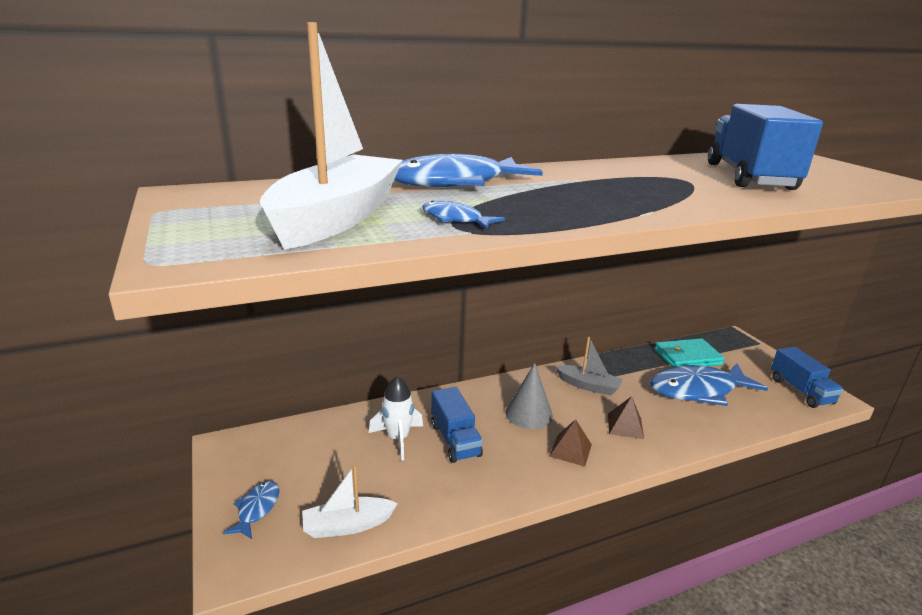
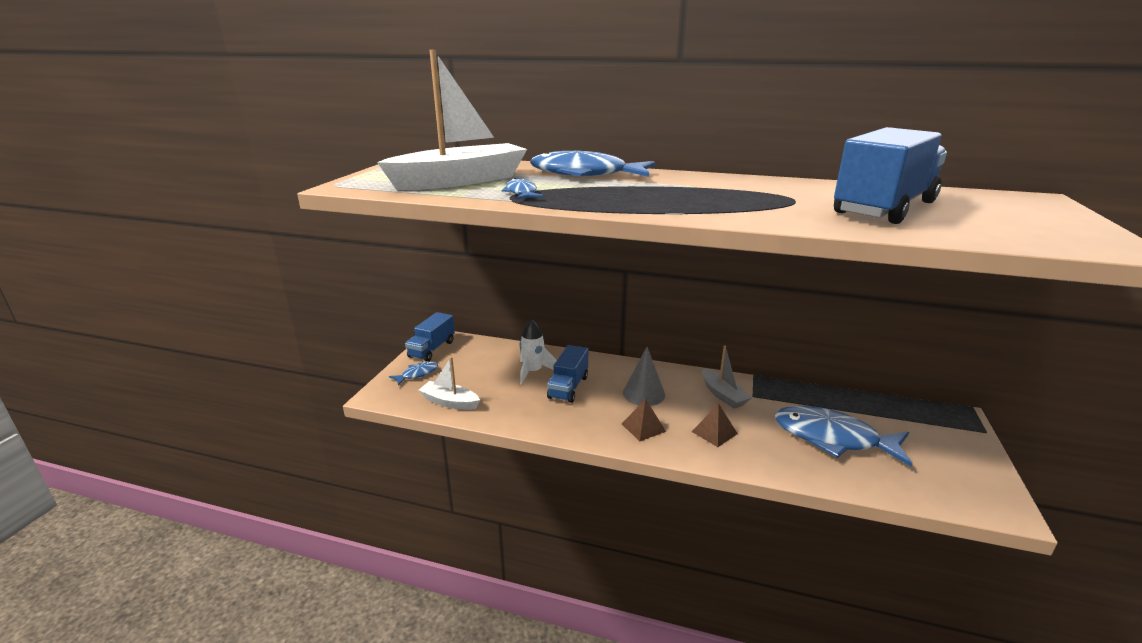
camera: 40 degrees right, 0 degrees up
(687, 357) = (865, 411): turquoise wallet -> none
(800, 391) = (967, 487): blue truck -> blue truck (432, 349)

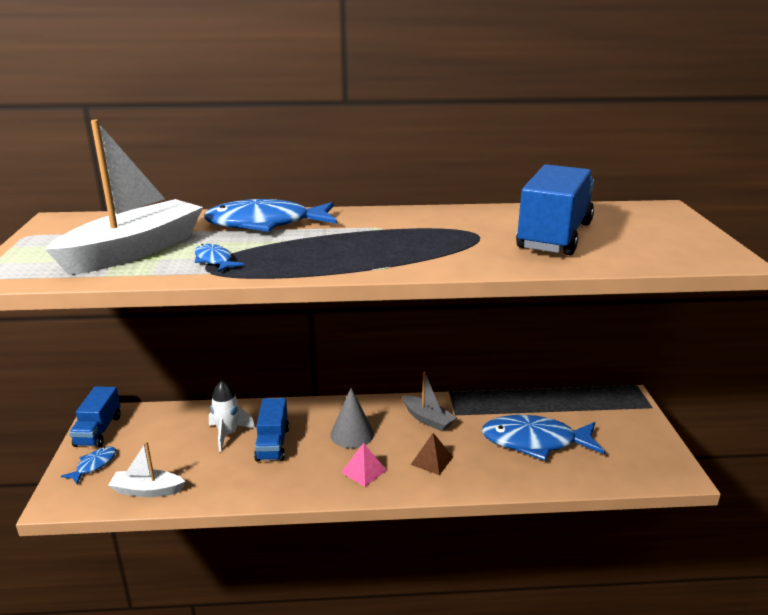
camera: 20 degrees left, 0 degrees up
(643, 427) = (363, 471): brown pyramid -> pink pyramid

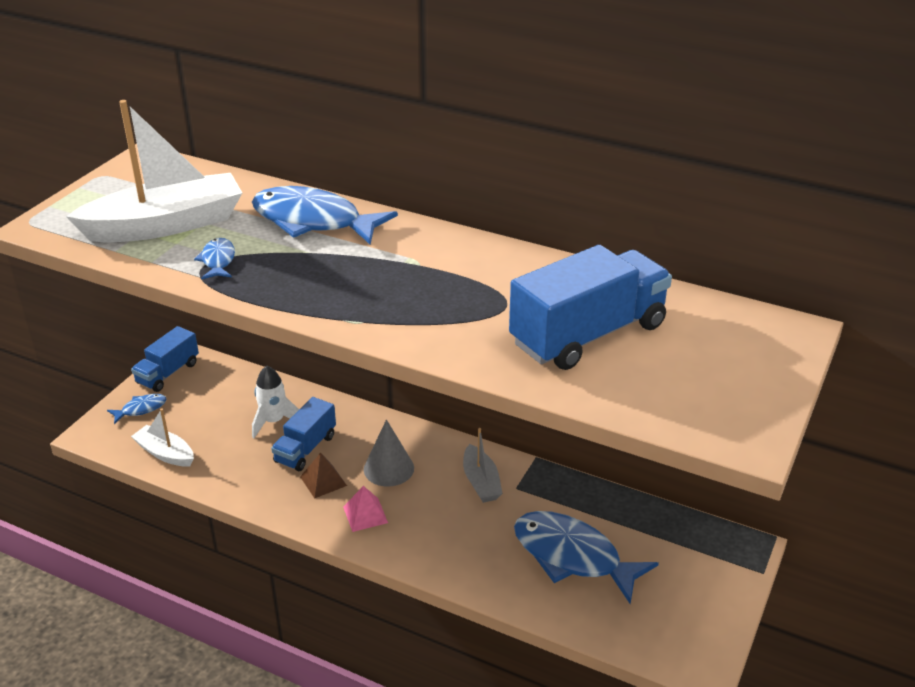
camera: 30 degrees right, 10 degrees up
(431, 460) = (441, 531): brown pyramid -> brown pyramid (323, 481)

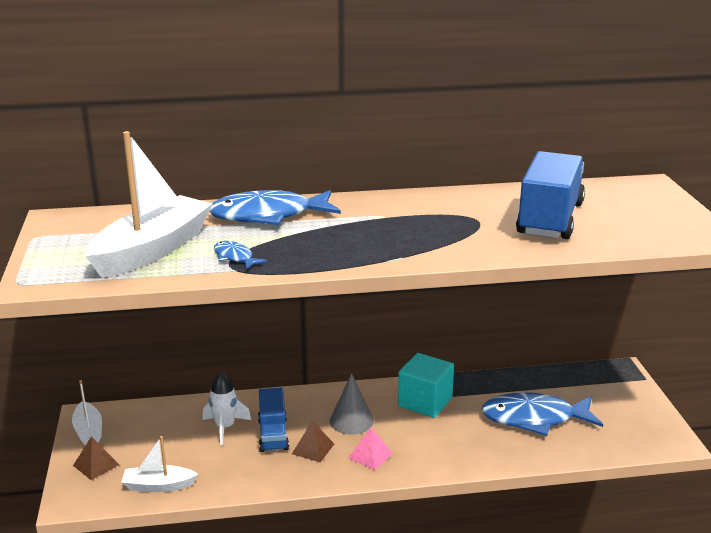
camera: 35 degrees left, 10 degrees down
(141, 409) = (96, 465): blue fish -> brown pyramid
(168, 373) = (88, 431): blue truck -> white boat
(481, 482) = (425, 402): grey boat -> turquoise cube

